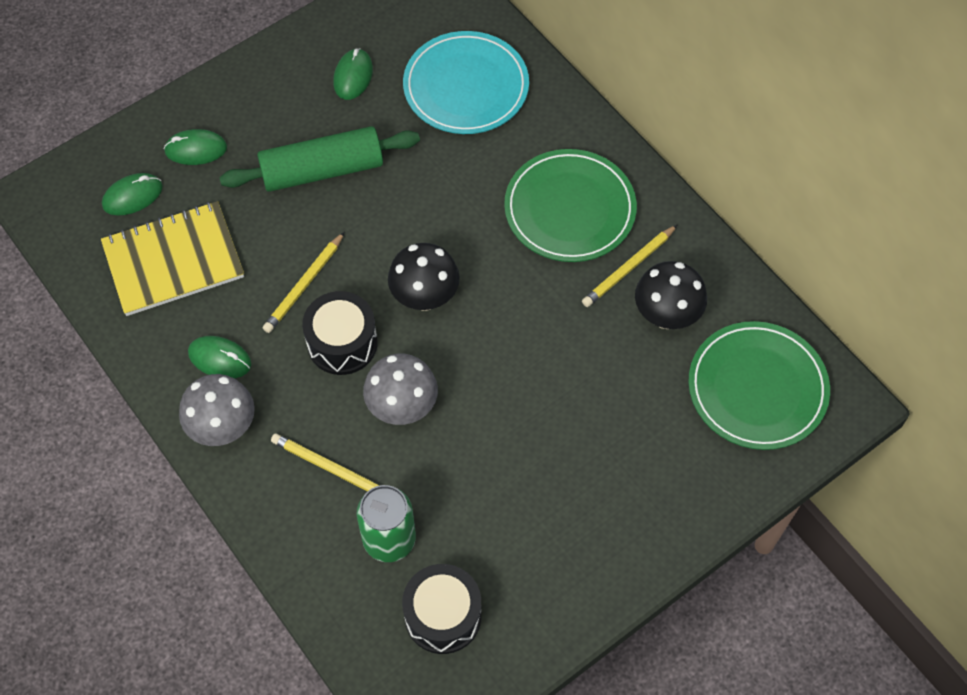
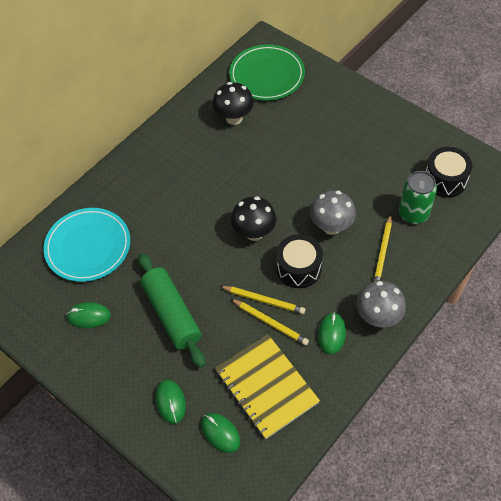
camera: 100 degrees left, 5 degrees down
(570, 209) = (173, 173): green plate -> none
(628, 268) = (207, 139): yellow pencil -> yellow pencil (270, 323)

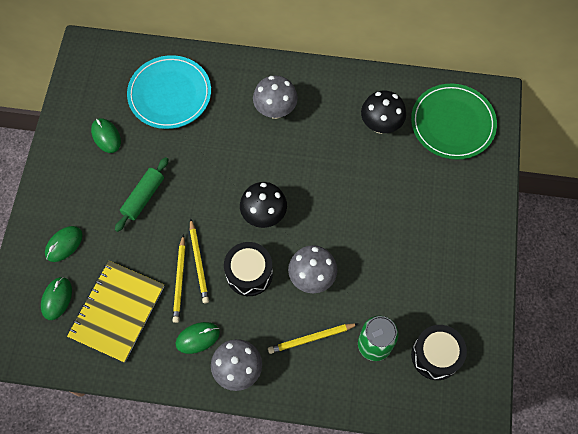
camera: 55 degrees right, 10 degrees up
(166, 179) = (275, 110): none -> grey mushroom
(172, 314) = (143, 197): green rolling pin -> green rolling pin, size x0.66

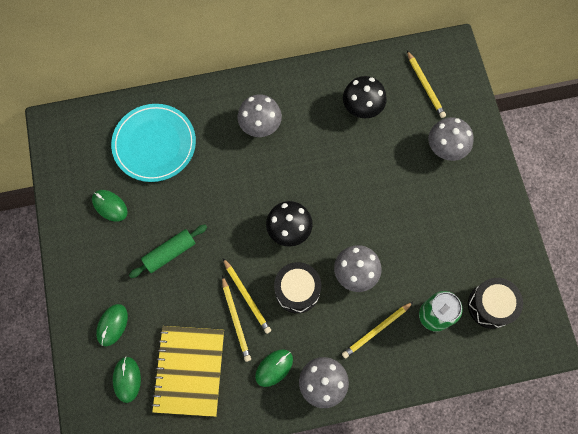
camera: 20 degrees left, 5 degrees up
(143, 197) = (170, 253): green rolling pin -> green rolling pin turned 45 degrees clockwise
(448, 189) = (445, 149): none -> grey mushroom
(452, 123) = (425, 86): green plate -> yellow pencil

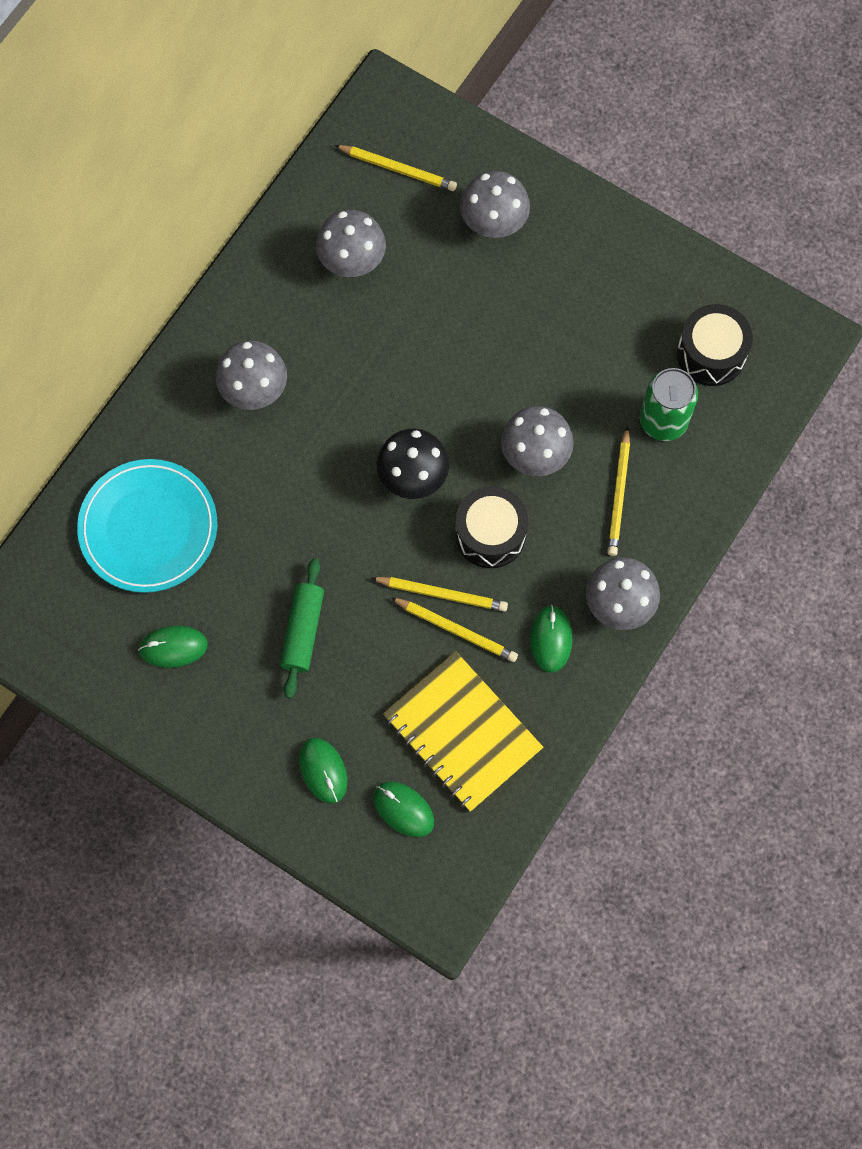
camera: 45 degrees left, 0 degrees up
(362, 109) = (352, 262): black mushroom -> grey mushroom

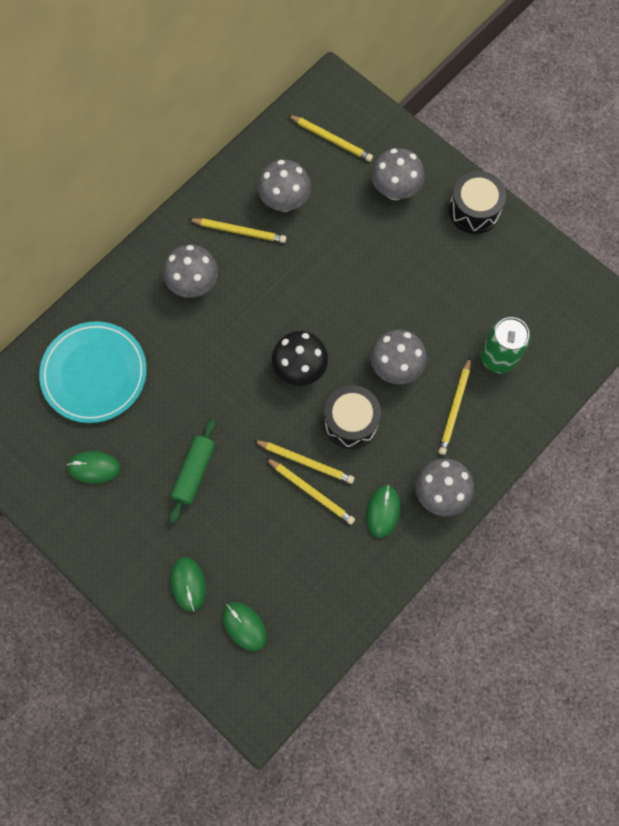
camera: 10 degrees right, 0 degrees up
(300, 311) = (239, 231): none -> yellow pencil
(462, 732) = (301, 573): yellow notebook -> none
(711, 354) = (543, 312): black drum -> black drum (474, 210)

